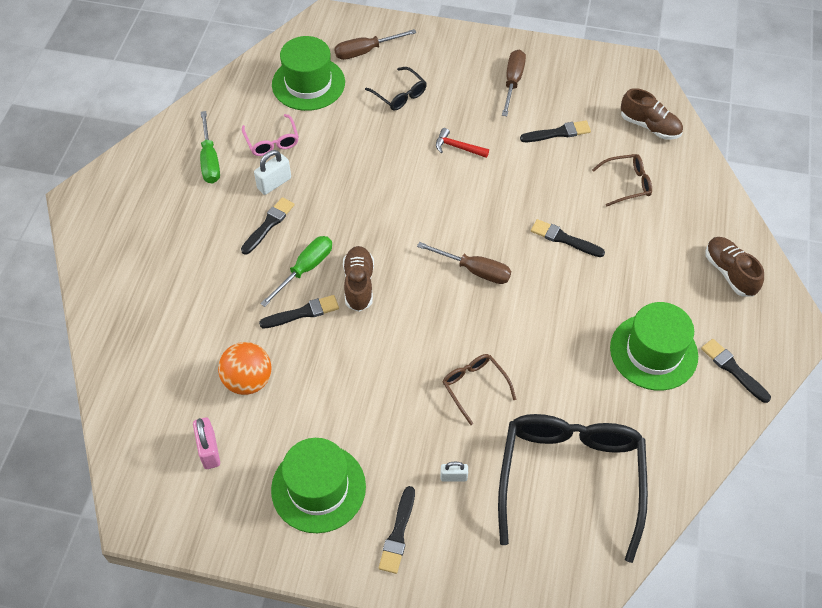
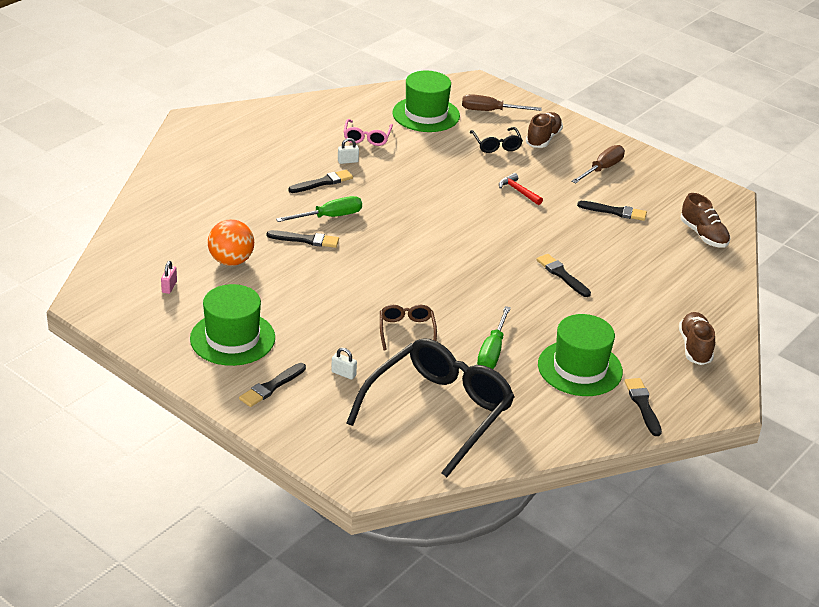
camera: 25 degrees right, 20 degrees down
(209, 450) = (169, 287): pink padlock -> pink padlock, size x0.64
(210, 160) = (309, 132): green screwdriver -> green screwdriver (492, 351)
(274, 183) = (348, 161): white padlock -> white padlock, size x0.64
(359, 284) = (364, 240): brown shoe -> brown shoe (543, 139)
(474, 270) = (467, 266): brown screwdriver -> none
(627, 183) = (650, 262): brown glasses -> none

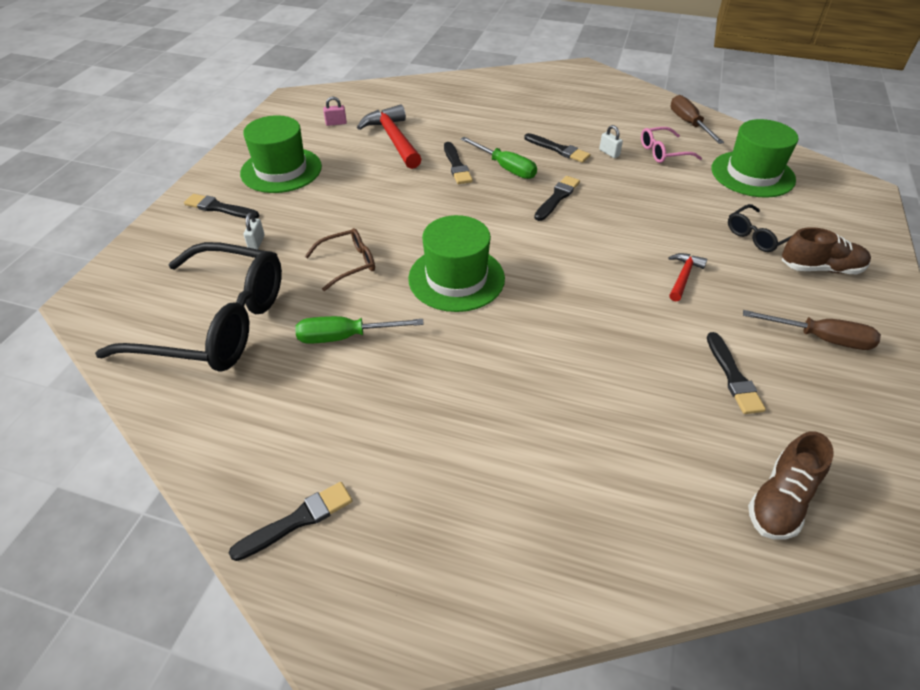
camera: 70 degrees right, 10 degrees up
(231, 261) = (393, 139): orange ball -> red hammer
(490, 111) = (821, 214): brown screwdriver -> brown screwdriver (689, 124)
(562, 275) = (541, 359): black brush -> black brush (557, 197)
(580, 368) = (351, 427): green hat -> green hat (456, 278)
(695, 347) = (471, 558): brown shoe -> none

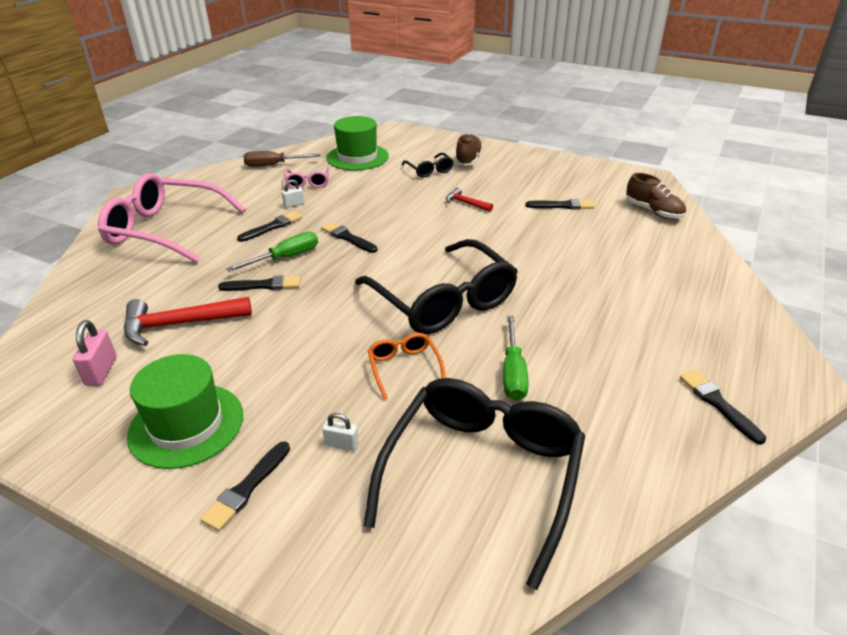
camera: 80 degrees left, 10 degrees down
(336, 123) = (101, 371): pink padlock -> pink padlock, size x1.57
(349, 263) = (404, 367): brown glasses -> orange glasses
(456, 278) = (444, 301): green hat -> black glasses
(528, 98) = (164, 229): none -> pink glasses
(820, 338) = (531, 174): brown screwdriver -> none

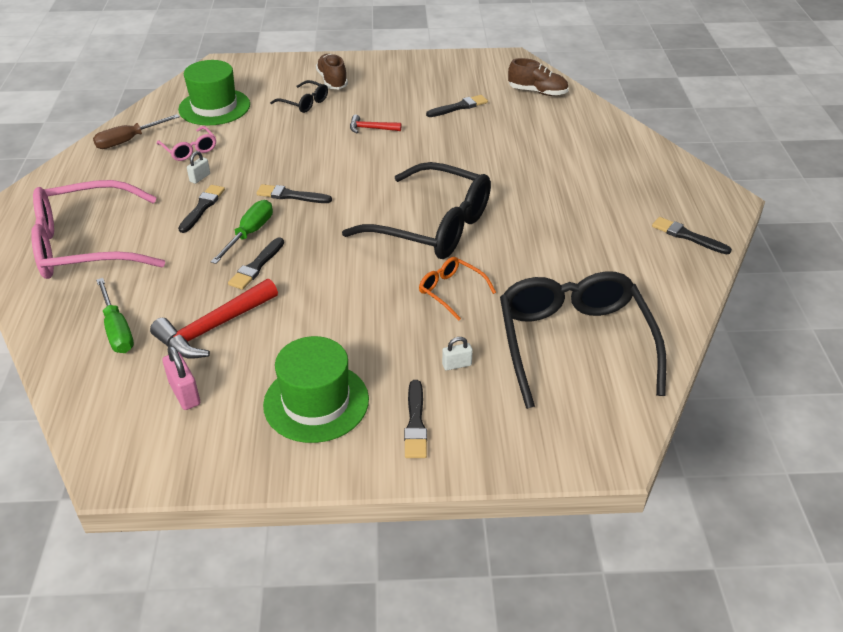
camera: 30 degrees left, 5 degrees up
(264, 285) = (256, 266): black brush -> black brush turned 150 degrees clockwise
(513, 372) = (536, 264): green screwdriver -> green screwdriver (117, 330)

